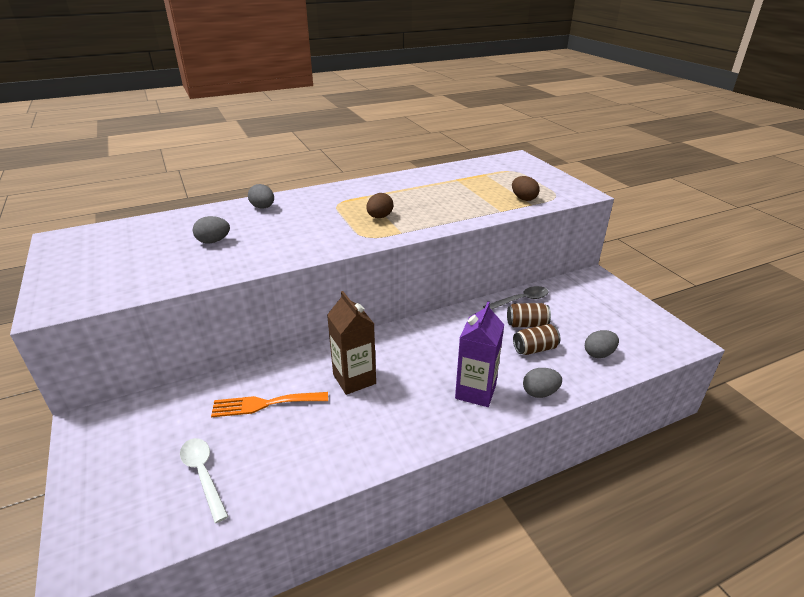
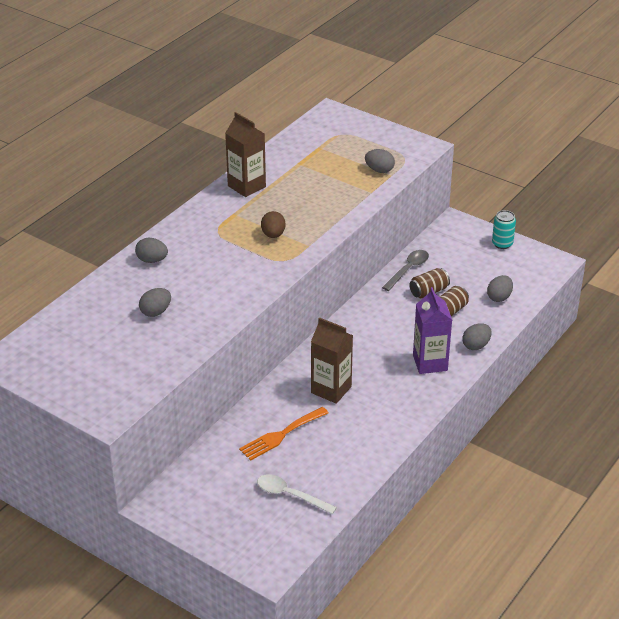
camera: 30 degrees left, 5 degrees up
(397, 183) = (246, 186): none -> brown carton
(523, 199) = (379, 170): brown egg -> grey egg
(633, 307) = (502, 244): none -> turquoise can

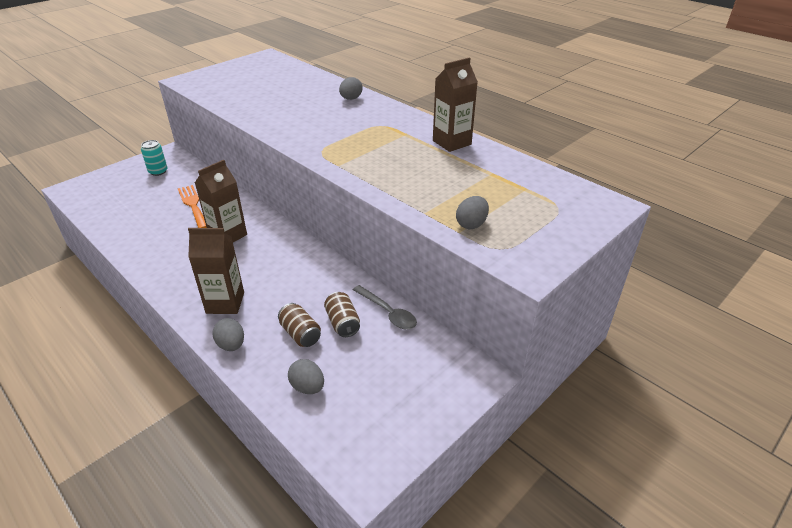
camera: 100 degrees right, 0 degrees up
(156, 312) = (283, 97): grey egg -> none
(273, 235) = (364, 149): brown egg -> none
(290, 495) = (127, 203): white spoon -> none
(430, 363) = (225, 303): purple carton -> brown carton
(502, 244) = (423, 418): turquoise can -> turquoise can (158, 171)

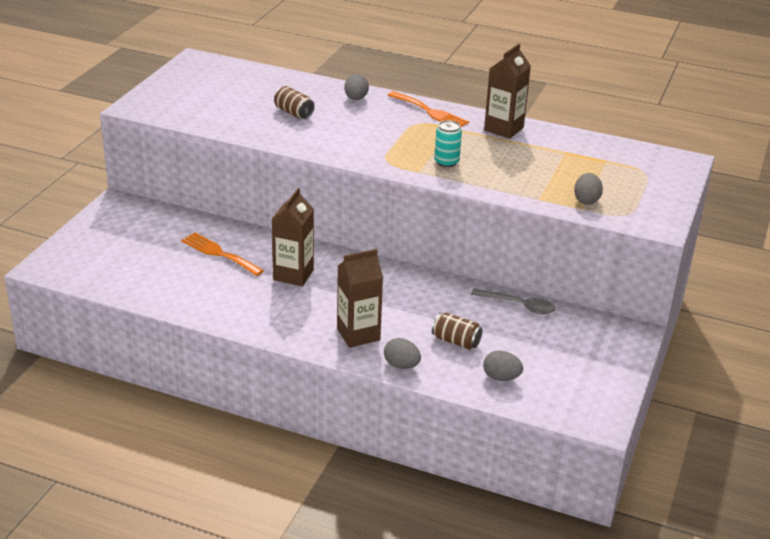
camera: 25 degrees left, 5 degrees down
(158, 171) = (132, 226): turquoise can -> turquoise can (446, 162)
(342, 323) = (485, 323): brown can -> brown can (294, 113)
(401, 118) = (430, 112): none -> orange fork

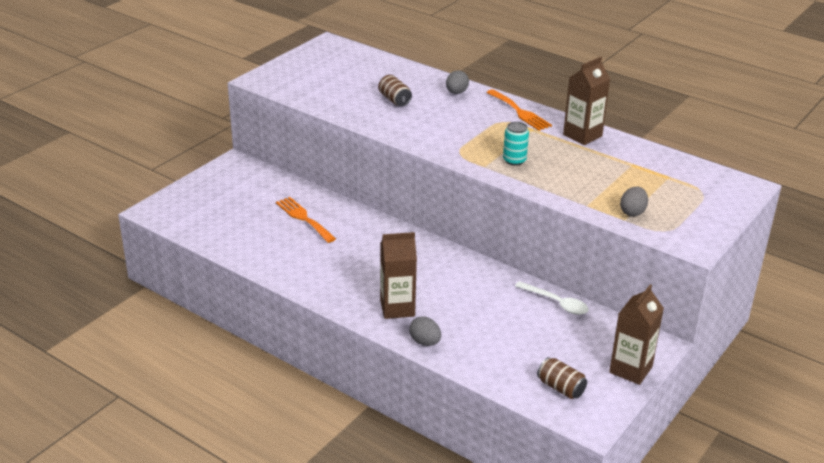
camera: 15 degrees right, 0 degrees up
(293, 275) = (361, 246): brown carton -> brown carton (630, 369)
(456, 341) = (484, 327): brown can -> brown can (560, 388)
(501, 377) = (512, 367): grey egg -> none
(518, 305) = (556, 303): grey spoon -> white spoon

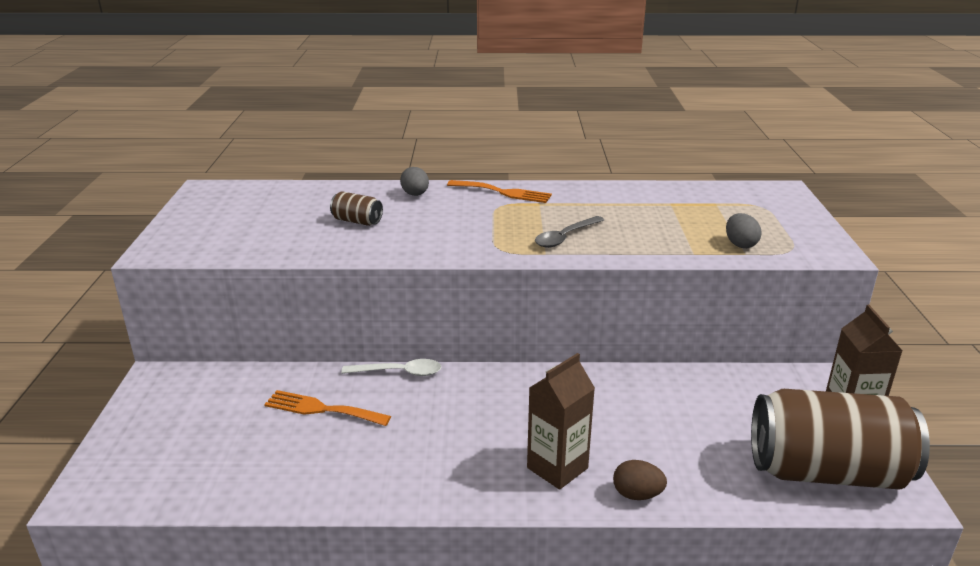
camera: 35 degrees left, 5 degrees down
(425, 342) = (637, 495): grey egg -> brown egg
(514, 160) = (565, 237): turquoise can -> grey spoon
(556, 303) = (698, 380): white spoon -> white spoon (399, 372)
(560, 388) = (826, 471): brown can -> brown can, size x2.46
(582, 135) = (591, 194): brown carton -> none

